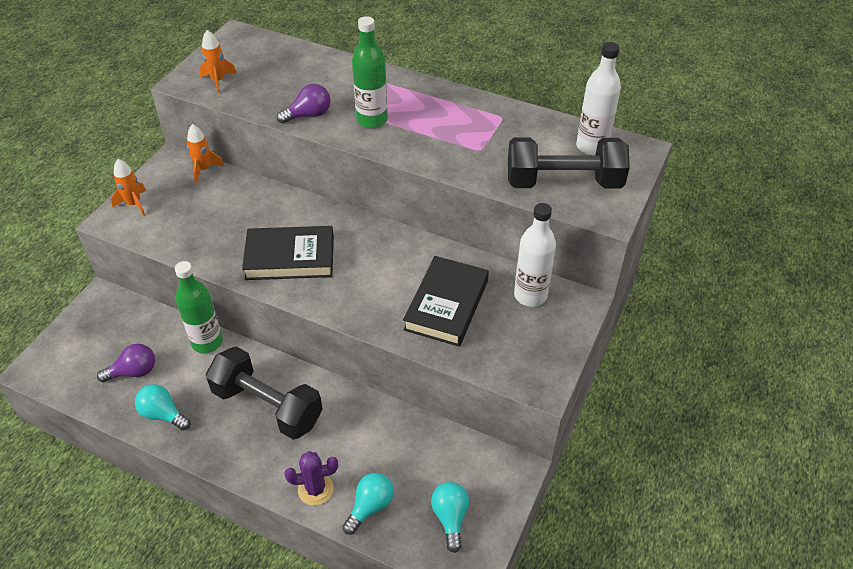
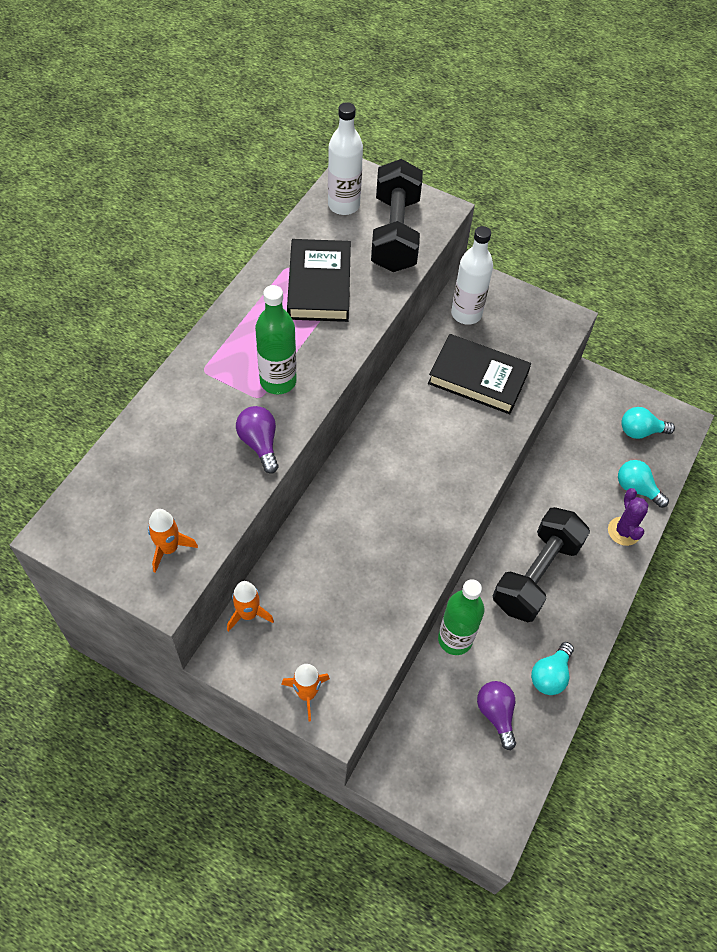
camera: 90 degrees left, 10 degrees up
(290, 257) = (410, 512): black book -> black book (319, 285)

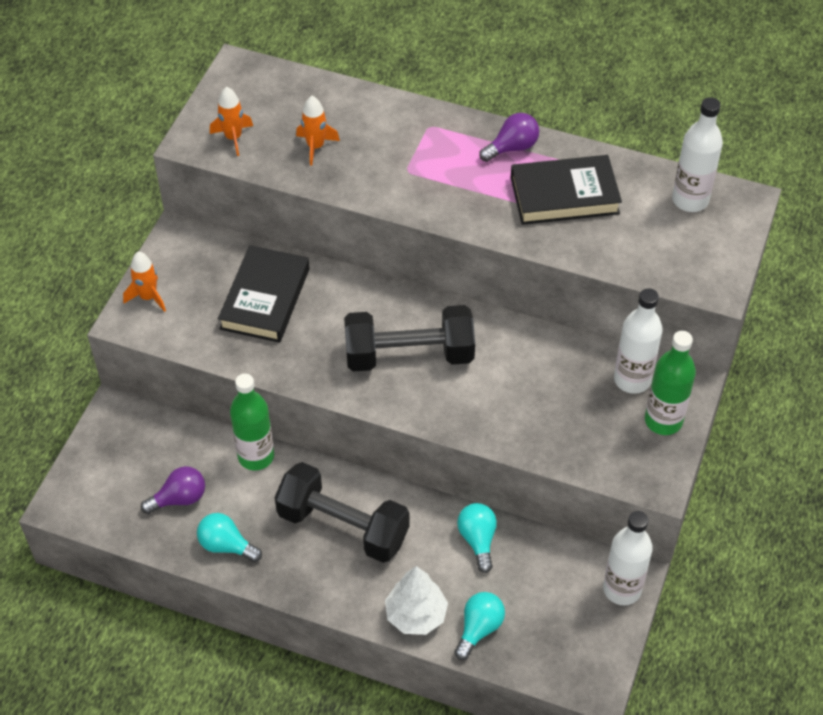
camera: 85 degrees right, 5 degrees down
(248, 614) = (221, 244): orange rocket -> orange rocket (315, 147)
(259, 443) = (354, 179): purple light bulb -> purple light bulb (512, 147)
(278, 381) = (430, 181): green bottle -> green bottle (663, 421)
(395, 234) = (663, 250): black dumbbell -> black dumbbell (409, 355)
(478, 378) = (540, 398): black book -> black book (265, 298)
(603, 389) = (622, 589): none -> white bottle
(623, 531) = (416, 615): purple cactus -> white tree
(640, 431) = (567, 633): turquoise light bulb -> turquoise light bulb (478, 540)

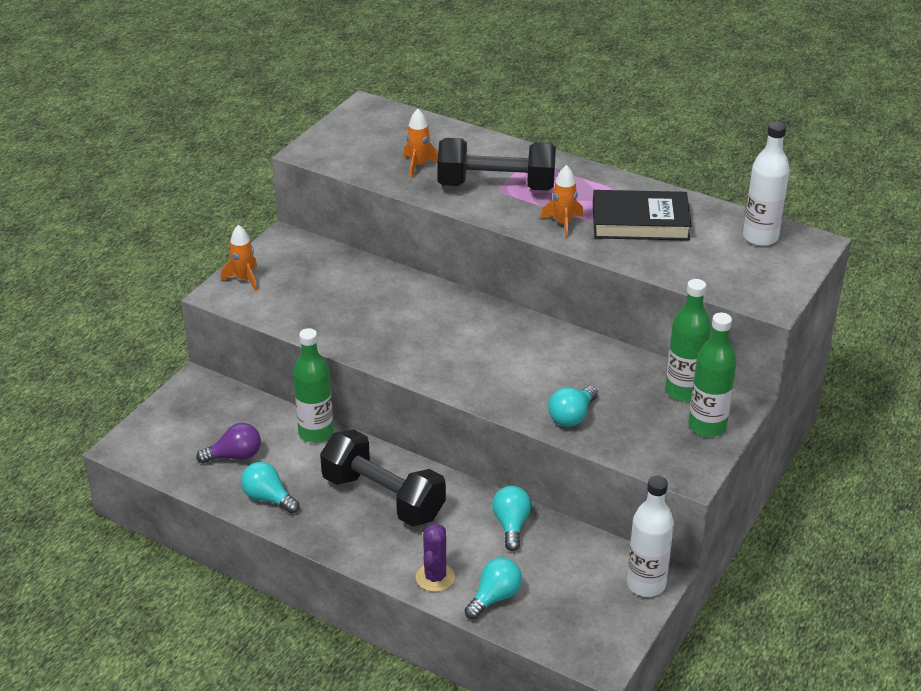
camera: 10 degrees right, 15 degrees down
(233, 138) = (347, 152): orange rocket -> orange rocket (563, 224)
(265, 298) = (350, 292): black book -> none
(409, 355) = (472, 348): black dumbbell -> black dumbbell (496, 186)
(416, 615) = (435, 577): white tree -> purple cactus
(512, 147) = (599, 184): purple light bulb -> none
(527, 429) = (571, 416): none -> turquoise light bulb
(632, 380) = (683, 391): white bottle -> green bottle

